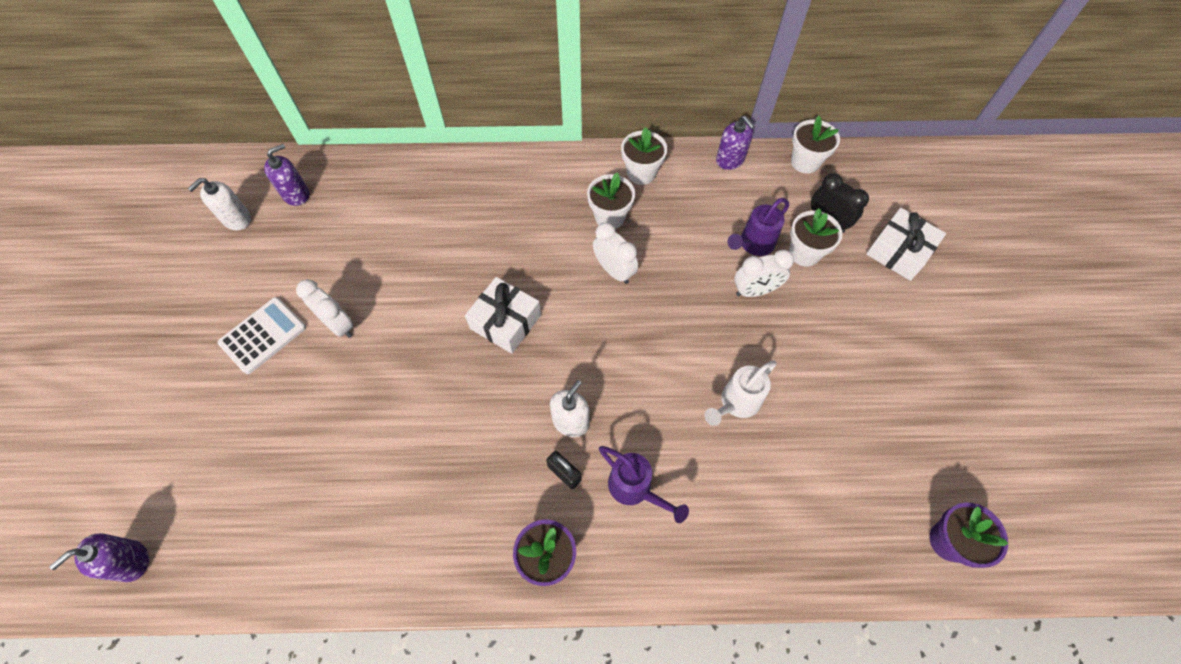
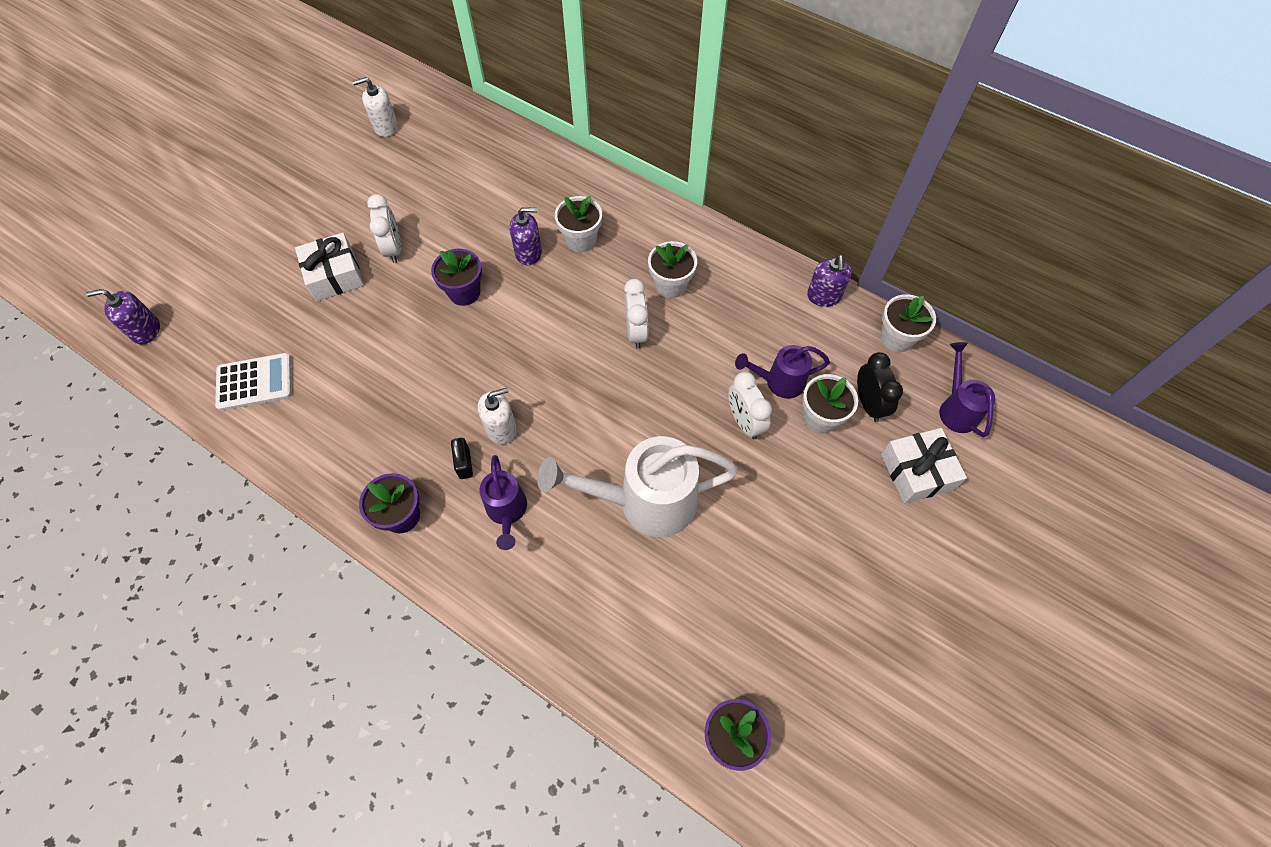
camera: 35 degrees right, 0 degrees up
(263, 335) = (338, 225): white calculator -> white calculator (255, 382)
(296, 194) = (441, 130): purple soap dispenser -> purple soap dispenser (528, 253)
(439, 325) = (464, 292): none -> purple flower pot
(505, 321) = (515, 320): white gift -> white gift (335, 275)
(641, 173) = (730, 263): white flower pot -> white flower pot (581, 240)
(736, 403) = (646, 502): white watering can -> white watering can, size x1.82
(755, 291) = (744, 422): white clock -> white clock turned 45 degrees clockwise
(885, 190) = (956, 409): none -> purple watering can

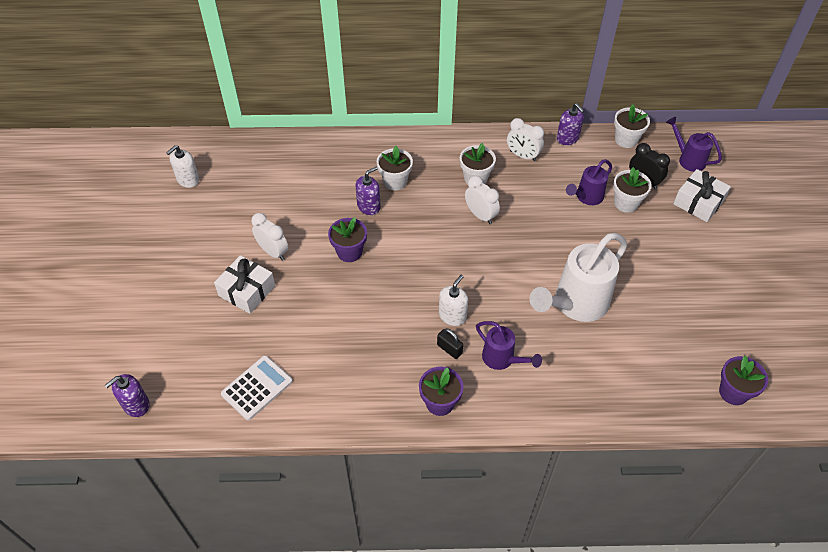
camera: 35 degrees left, 10 degrees down
(744, 422) = (588, 229): white clock -> white clock (522, 156)

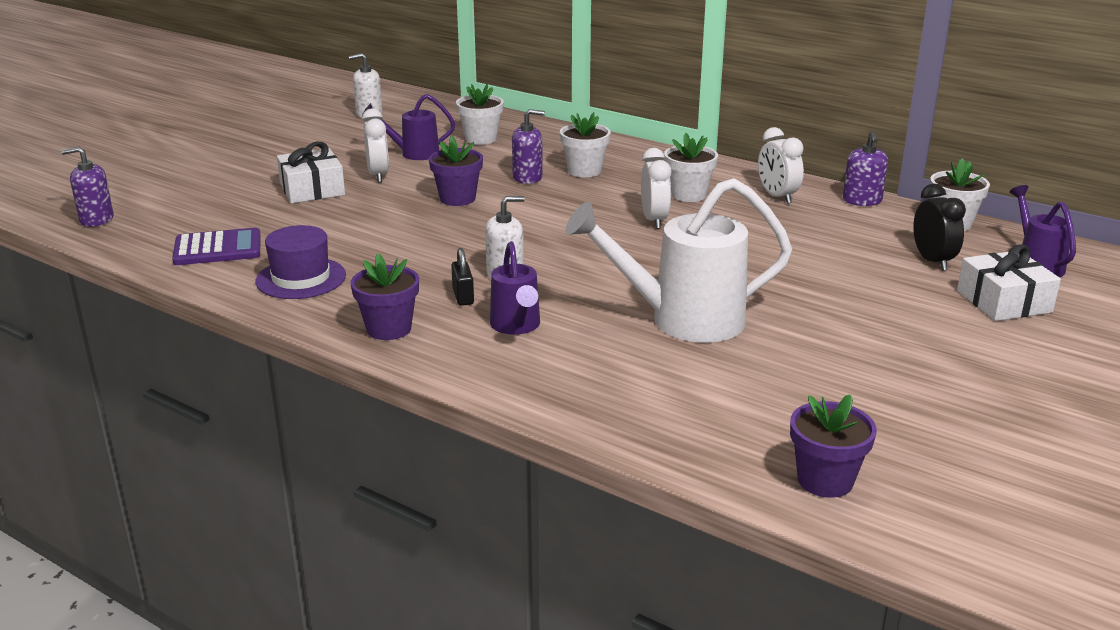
camera: 35 degrees right, 25 degrees down
(257, 388) = (217, 248): white calculator -> purple calculator
(341, 387) = (301, 278): none -> purple hat
(587, 197) = (825, 248): purple watering can -> purple watering can (414, 153)
(626, 203) = (879, 269): white flower pot -> white flower pot (481, 139)

